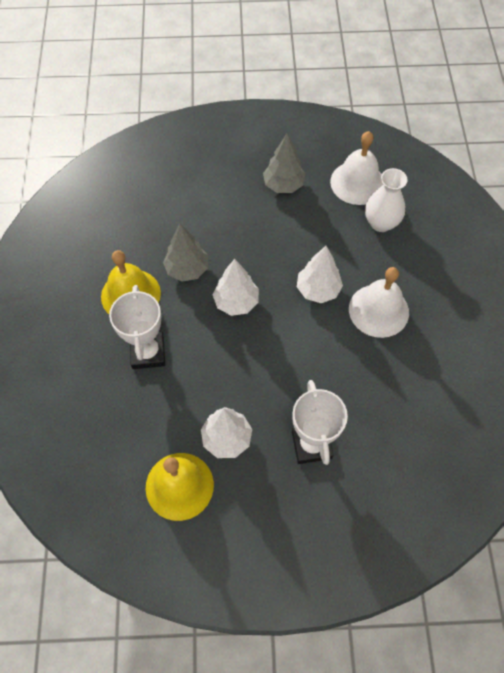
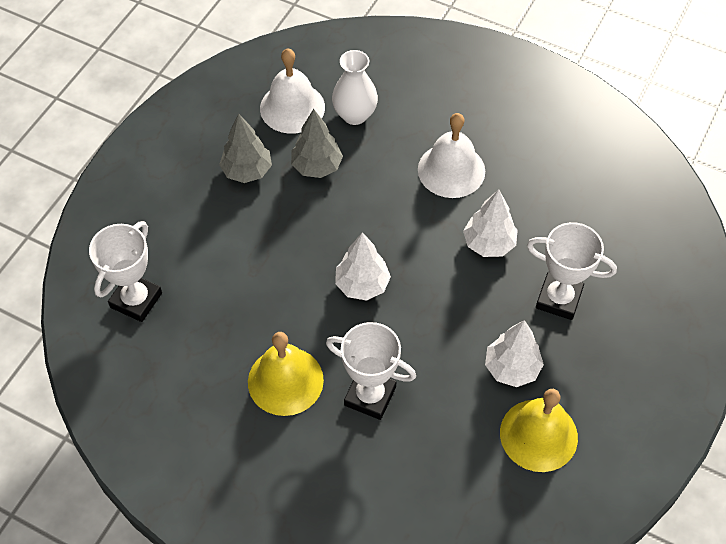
camera: 60 degrees left, 5 degrees down
(141, 180) = (136, 300): none -> white trophy
(187, 269) = (290, 311): grey tree -> grey tree (317, 166)
(318, 290) = (395, 207): white tree -> white tree (489, 243)

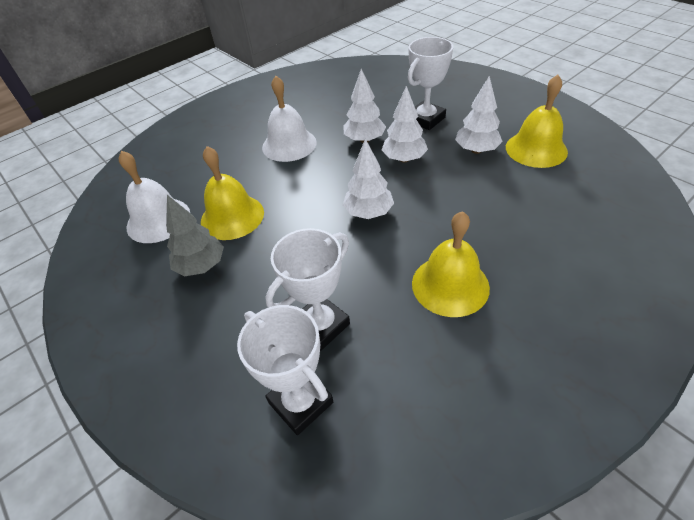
camera: 65 degrees left, 10 degrees down
(317, 166) = (232, 217): grey tree -> yellow bell
(355, 115) = (199, 184): white vase -> none
(370, 396) = (481, 230): white trophy -> white trophy (321, 325)
(466, 295) = (404, 159): none -> white tree

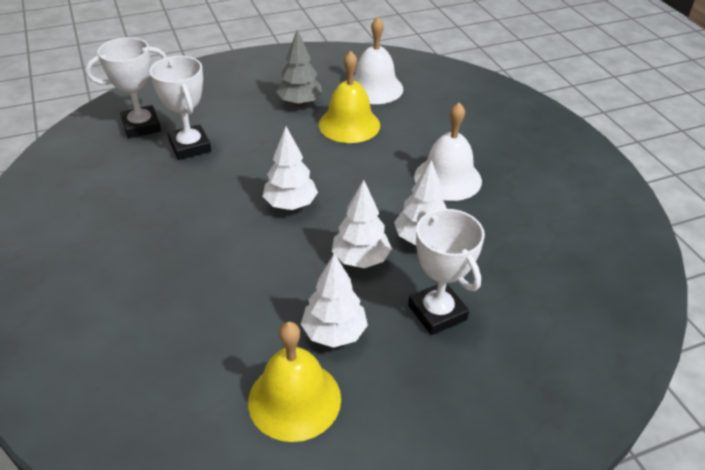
camera: 105 degrees right, 5 degrees down
(450, 285) = (161, 224): yellow bell -> none

